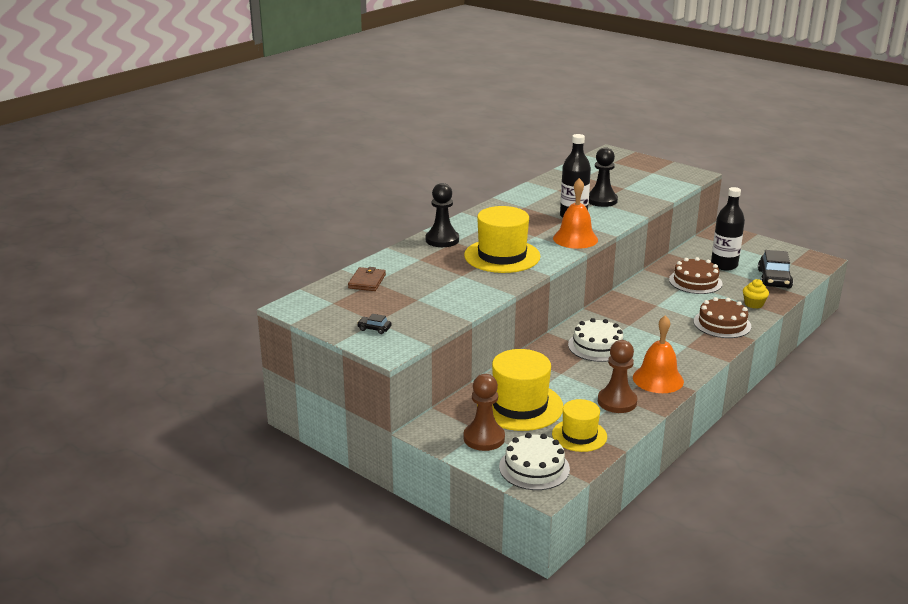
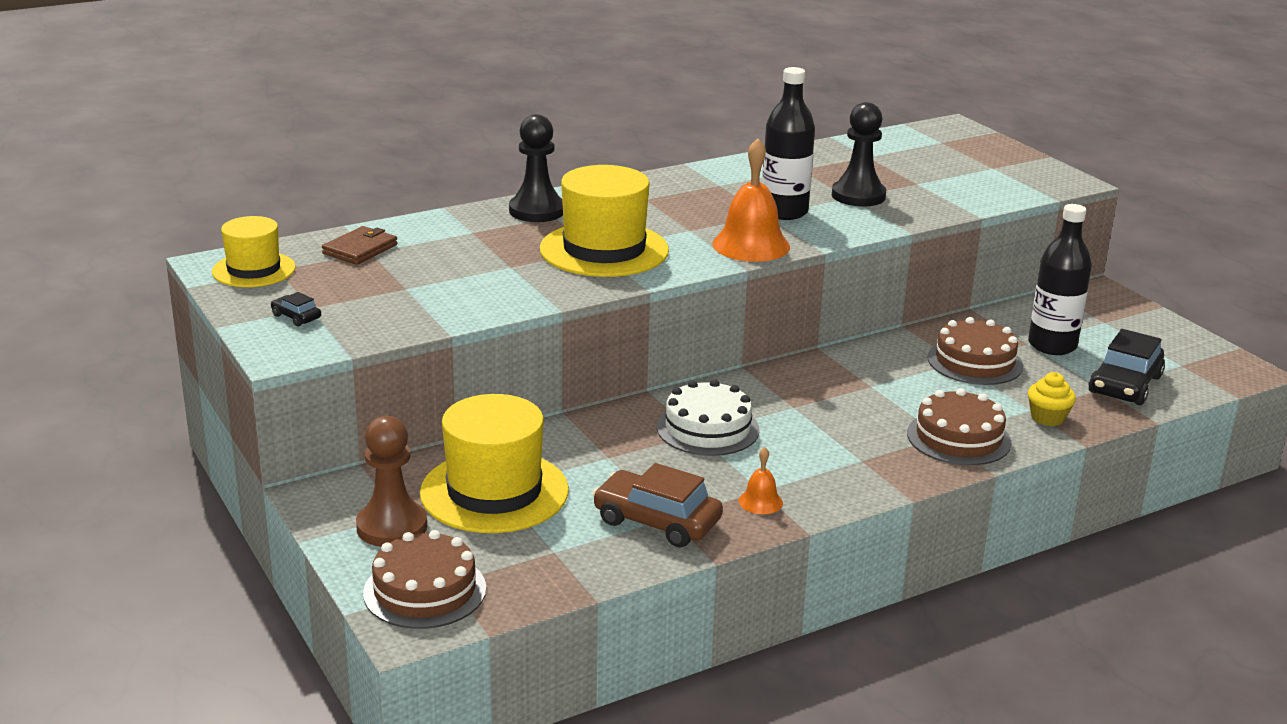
camera: 20 degrees right, 0 degrees up
(534, 468) = (425, 590): white cake -> brown cake
(579, 435) = (544, 559): yellow hat -> yellow hat (253, 270)
(617, 402) = (657, 521): brown pawn -> brown car
(658, 379) = (760, 502): orange bell -> orange bell, size x0.49

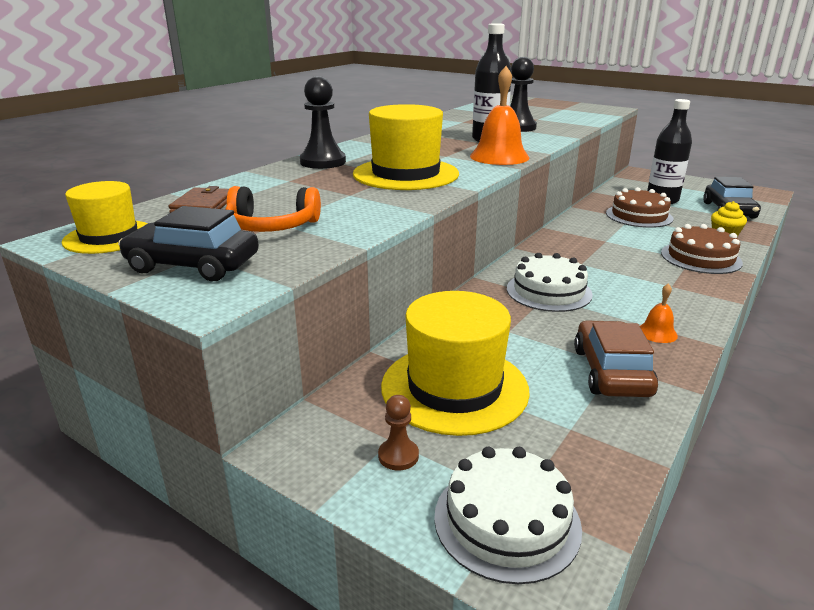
camera: 25 degrees left, 0 degrees up
(296, 317) = (193, 265): black car -> black car, size x2.17
(392, 527) = (398, 456): brown pawn -> brown pawn, size x0.52
(397, 290) = (272, 226): none -> orange headphones
(425, 590) = (507, 520): brown cake -> white cake
(657, 521) = (611, 372): brown car -> brown car turned 90 degrees clockwise

